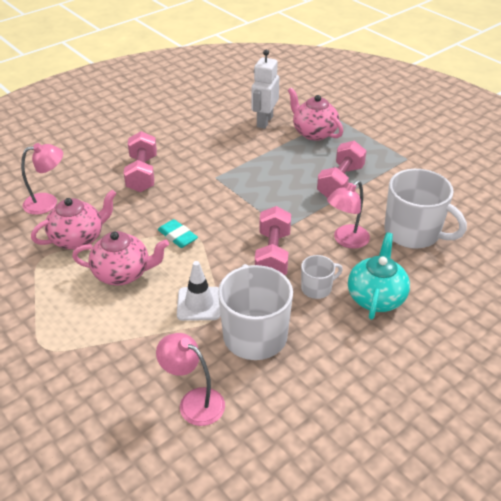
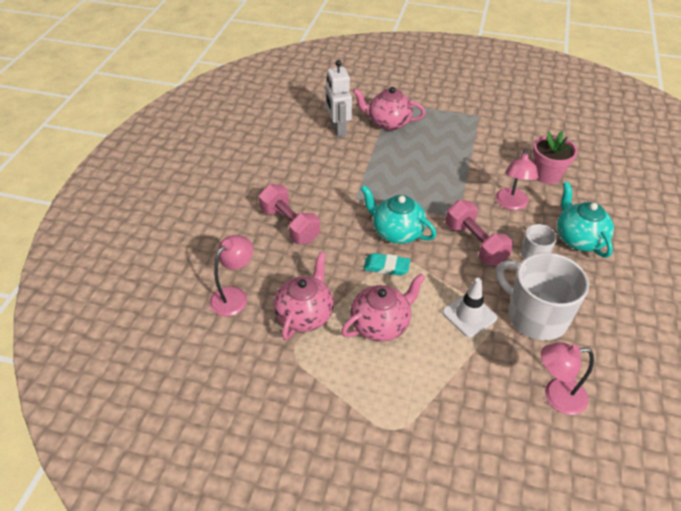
camera: 35 degrees left, 5 degrees up
(217, 216) = (396, 232): none -> turquoise teapot
(340, 182) = (455, 157): pink dumbbell -> none
(413, 233) = (547, 175): white mug -> pink flower pot

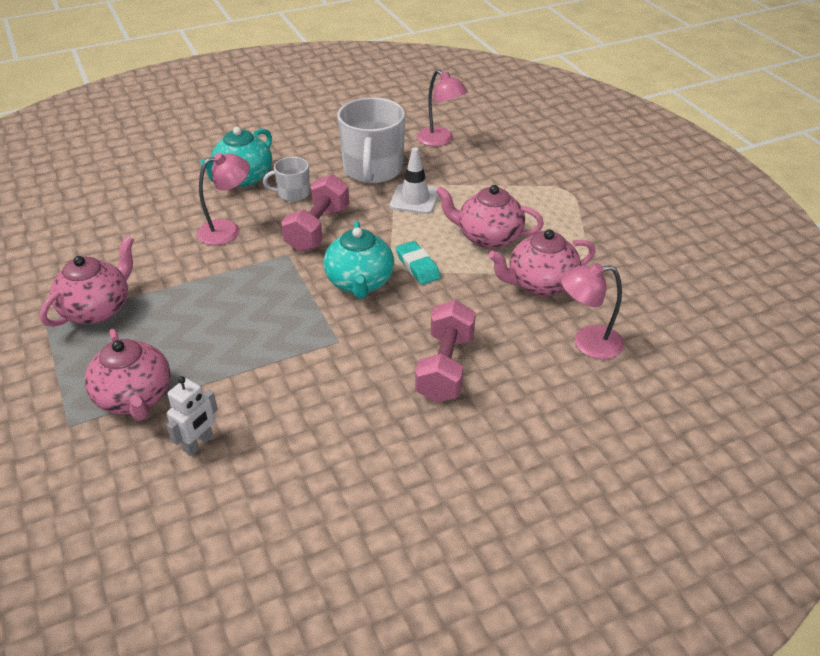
camera: 130 degrees left, 5 degrees down
(338, 129) = (198, 444): white robot -> white robot, size x0.65
(472, 132) = (97, 309): none -> pink teapot
(547, 175) = (147, 225): pink flower pot -> none

